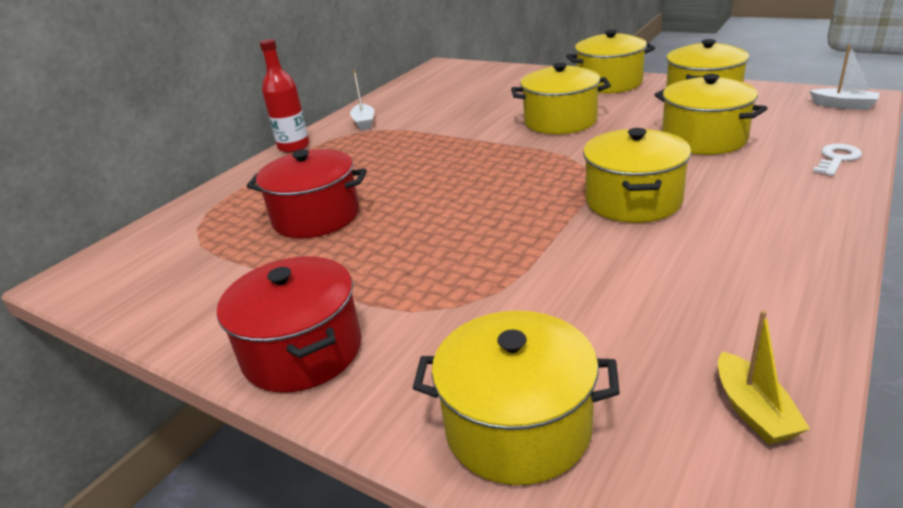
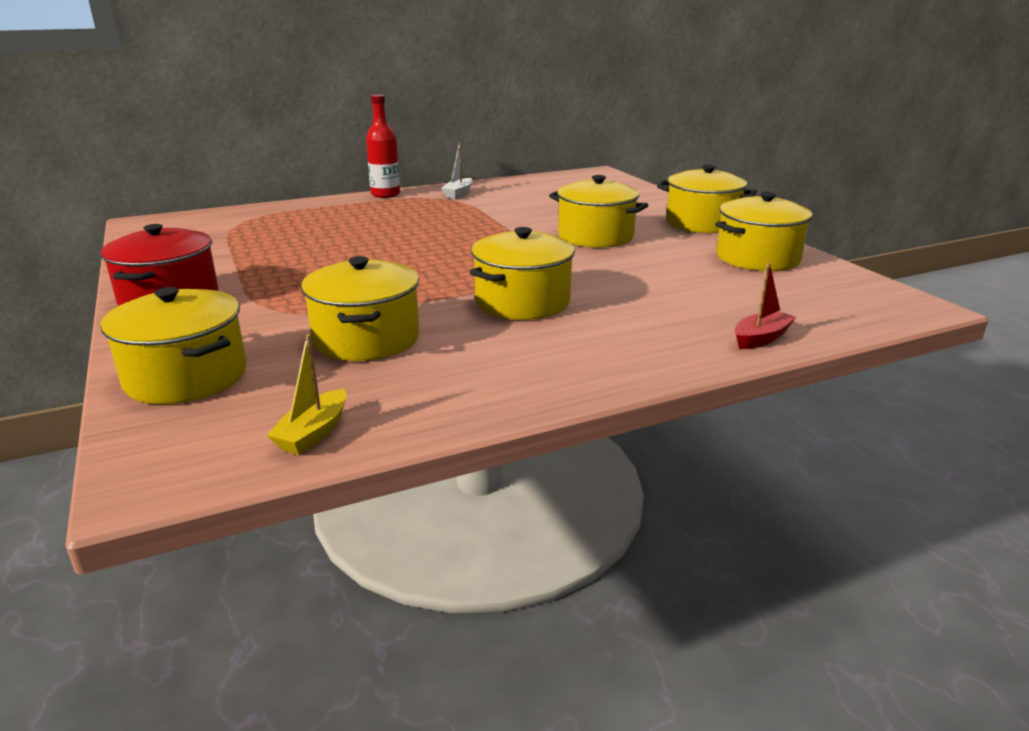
camera: 30 degrees right, 5 degrees down
(316, 217) = (314, 237): red pot -> none
(704, 139) = (680, 285): yellow pot -> yellow pot (366, 339)
(837, 159) = (761, 338): white key -> red boat
(843, 105) = (882, 306): white boat -> none

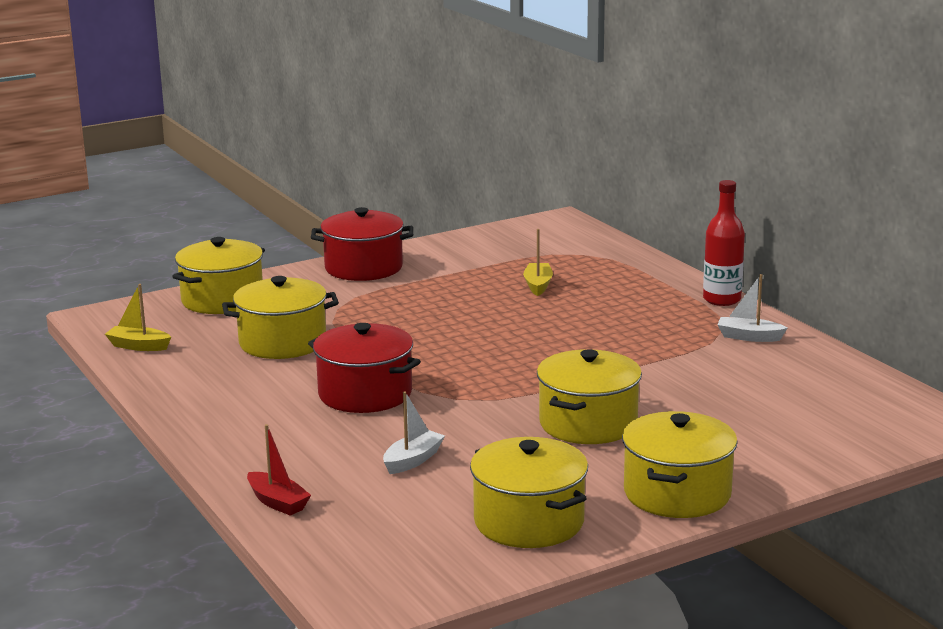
camera: 85 degrees right, 5 degrees down
(303, 236) = (538, 285): none -> yellow boat
(522, 302) = (365, 394): yellow pot -> red pot
(664, 287) = (413, 460): none -> white boat

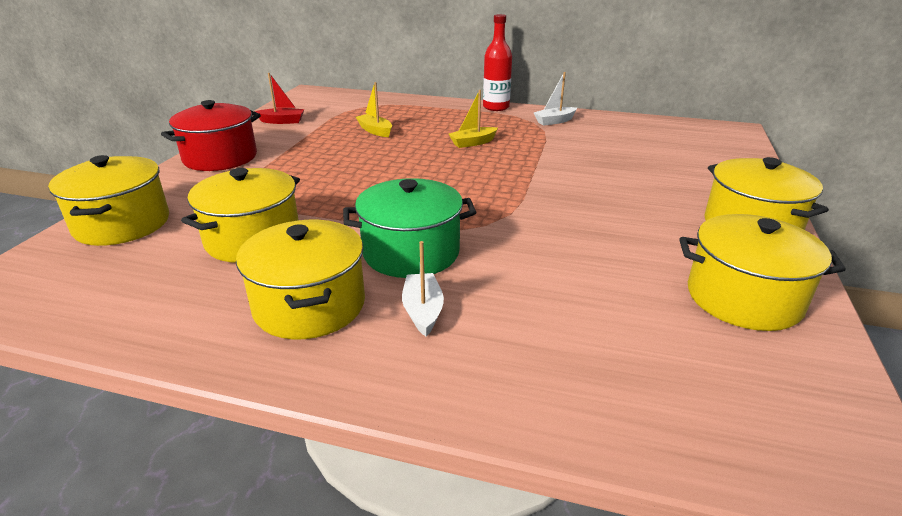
camera: 45 degrees left, 10 degrees up
(138, 346) = (88, 307): yellow boat -> yellow boat (473, 143)
(277, 502) = (553, 408): red boat -> red boat (282, 121)
(365, 394) = (411, 252): red pot -> green pot
(413, 460) = (564, 292): white boat -> white boat (423, 311)
(588, 423) = (600, 204): yellow pot -> yellow pot (309, 305)

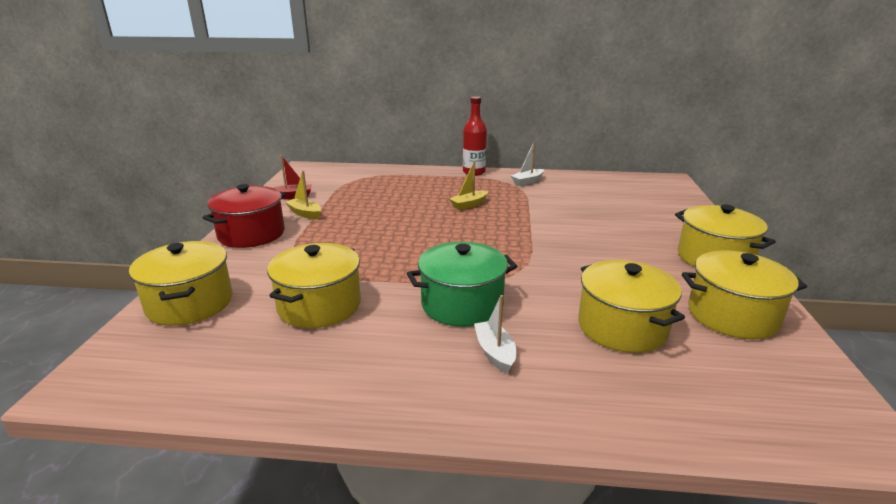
camera: 10 degrees left, 5 degrees down
(309, 305) = (398, 358): yellow pot -> yellow pot (622, 327)
(375, 131) = (380, 200): yellow boat -> yellow boat (305, 213)

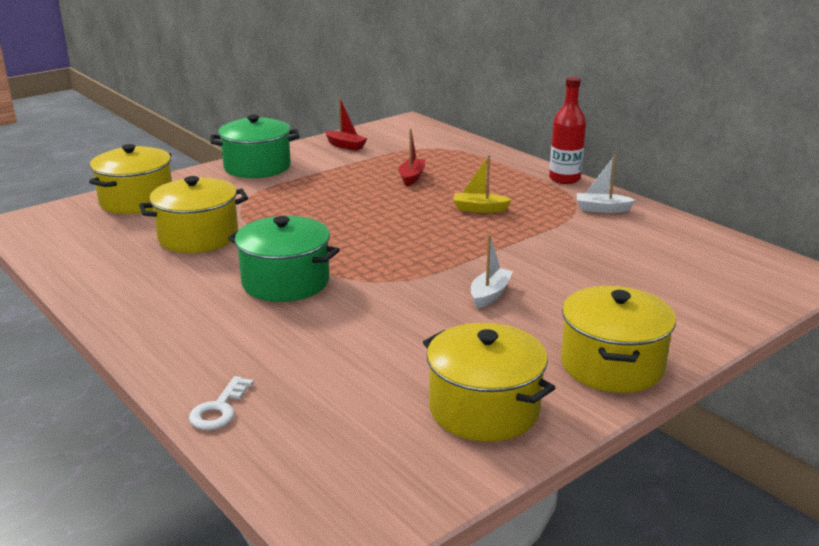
camera: 45 degrees right, 0 degrees up
(251, 234) = (257, 167): red pot -> green pot
(305, 213) = (325, 164): yellow boat -> none
(386, 201) = (412, 177): none -> red boat
(495, 352) = (234, 322): white boat -> white boat (490, 294)
(622, 327) = (362, 360): yellow pot -> none
(633, 422) = (219, 409): none -> white key

